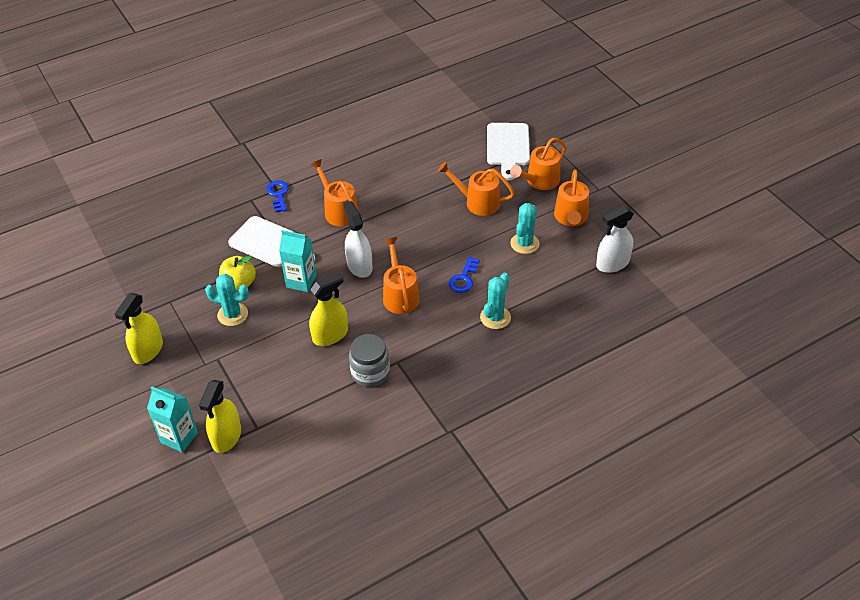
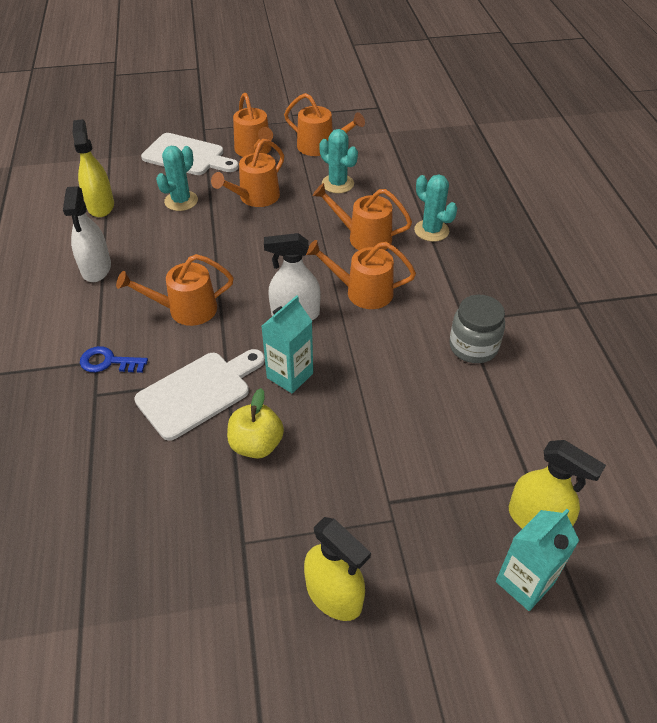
camera: 70 degrees left, 0 degrees up
(232, 314) = (312, 465): turquoise cactus -> turquoise cactus (181, 201)
(330, 335) = (398, 369): yellow spray bottle -> yellow spray bottle (100, 206)
(463, 278) = (363, 237): blue key -> orange watering can
(612, 264) = (397, 141): white spray bottle -> white spray bottle (96, 268)

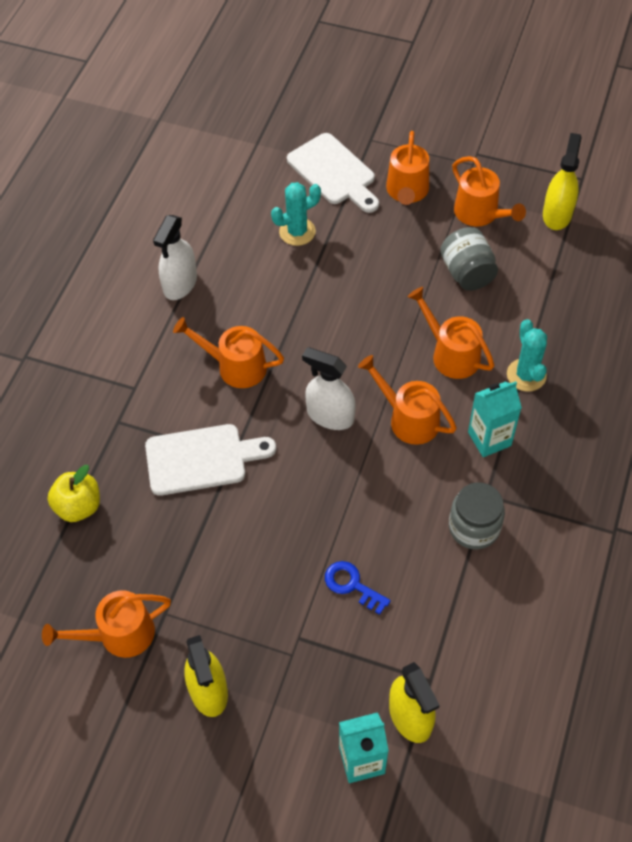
camera: 30 degrees right, 10 degrees up
(100, 206) = (218, 207): yellow spray bottle -> yellow spray bottle (557, 214)
(108, 362) = (143, 393): blue key -> blue key (352, 585)
(255, 198) = (372, 257): orange watering can -> orange watering can (119, 635)
(256, 444) = (222, 533): yellow apple -> yellow apple (78, 506)
(290, 375) = (288, 479): turquoise carton -> turquoise carton (489, 439)
(337, 184) = (467, 273): turquoise cactus -> grey jar

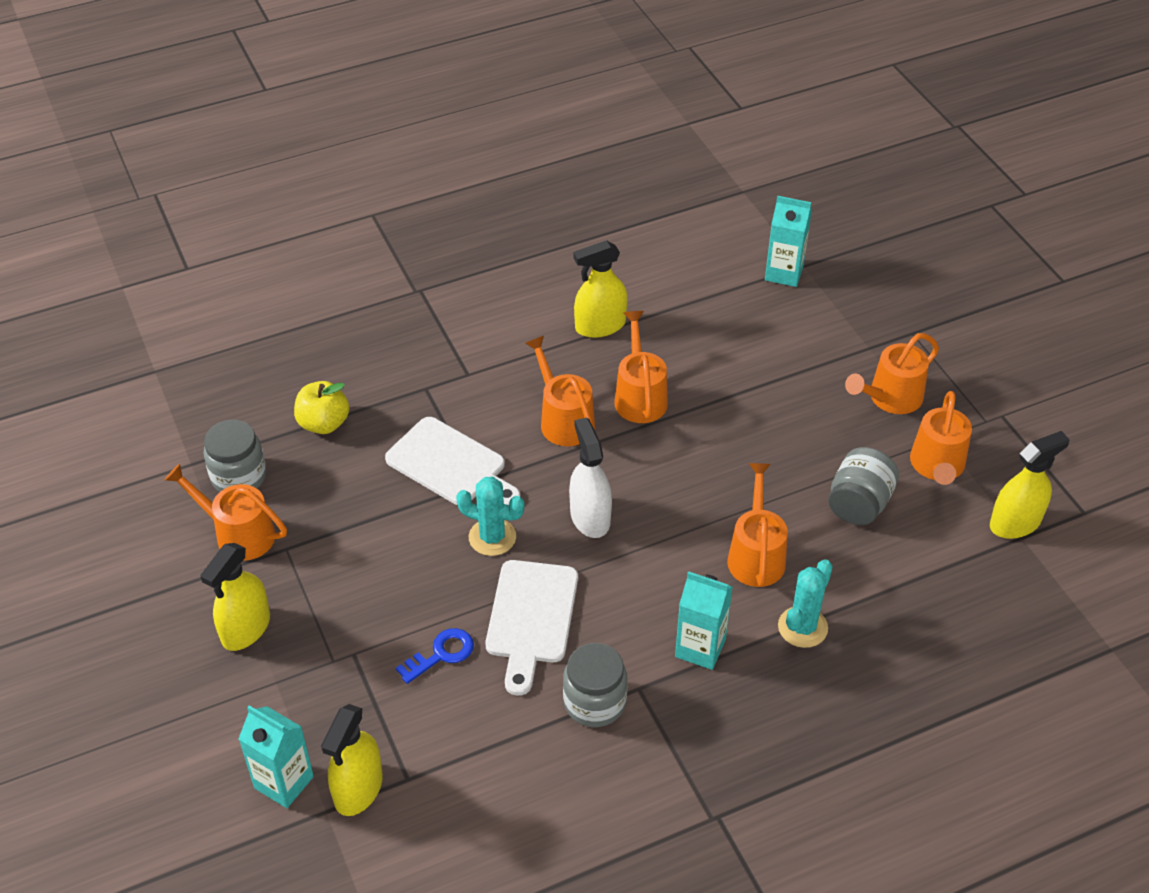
camera: 45 degrees right, 10 degrees down
(67, 596) = (239, 477): none -> grey jar
(180, 284) = (600, 326): white spray bottle -> yellow spray bottle
(251, 157) = (784, 273): none -> turquoise carton
(297, 232) = (748, 358): turquoise cactus -> turquoise cactus (492, 537)
(334, 172) = (842, 335): white cutting board -> white cutting board (531, 618)
(352, 585) = (441, 654): blue key -> blue key turned 60 degrees clockwise
(408, 419) = (651, 573): orange watering can -> orange watering can (639, 396)

